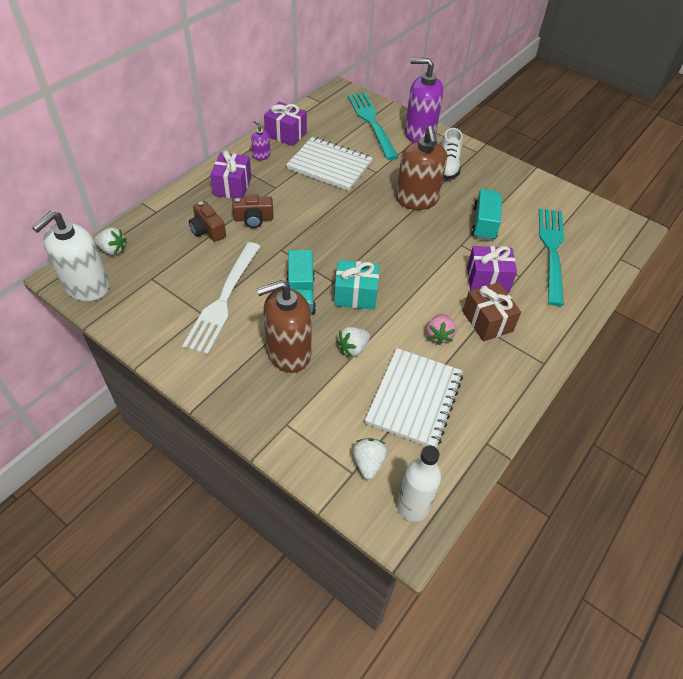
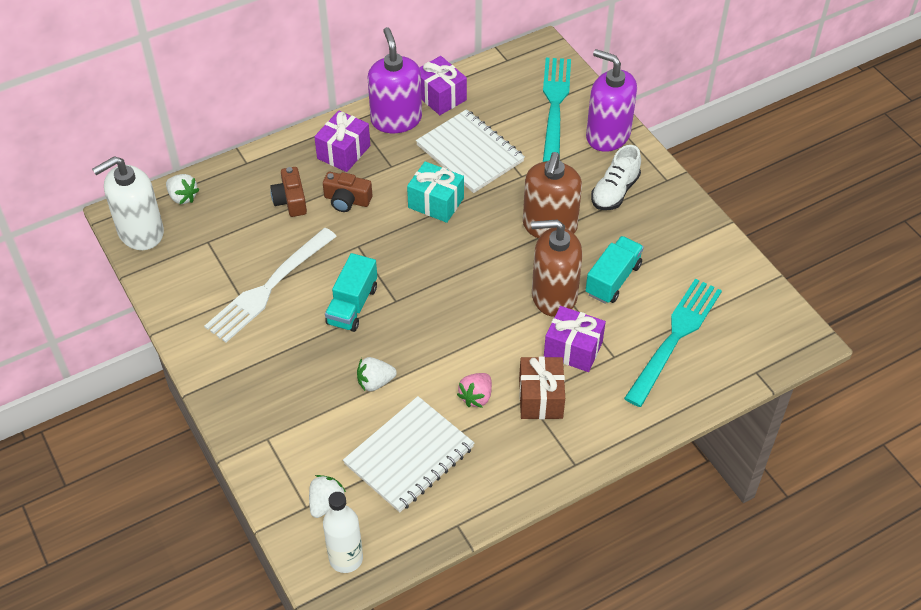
camera: 25 degrees right, 0 degrees up
(261, 156) = (396, 119): purple soap dispenser -> purple soap dispenser, size x2.24
(288, 353) = (306, 366): brown soap dispenser -> brown soap dispenser (554, 295)
(355, 295) = (411, 323): turquoise gift -> turquoise gift (436, 203)

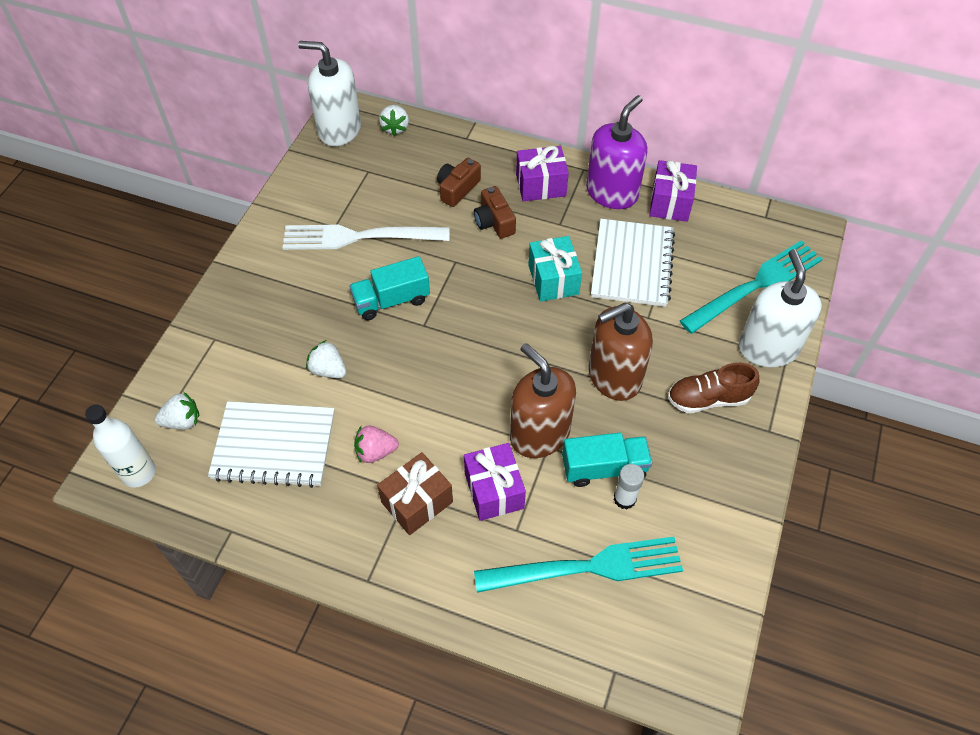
camera: 50 degrees right, 5 degrees up
(607, 135) = (768, 348): purple soap dispenser -> white soap dispenser
(615, 192) = (708, 399): white shoe -> brown shoe
(645, 285) = (624, 498): none -> white glue stick

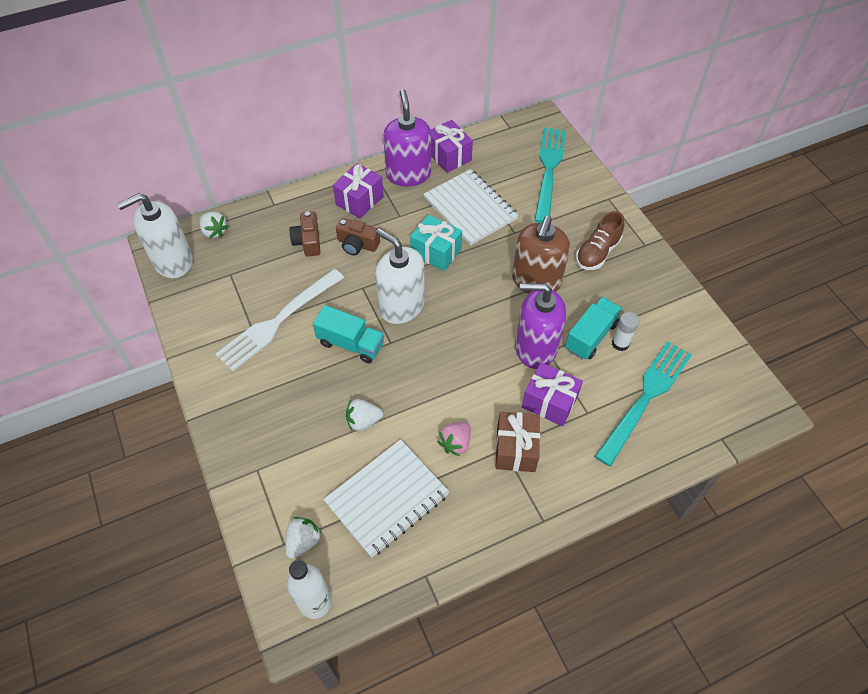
camera: 45 degrees left, 0 degrees up
(391, 300) = (351, 344): turquoise truck -> turquoise truck turned 90 degrees counterclockwise
(539, 434) = (535, 348): brown soap dispenser -> purple soap dispenser
(768, 348) = (594, 200): white soap dispenser -> white soap dispenser (401, 306)

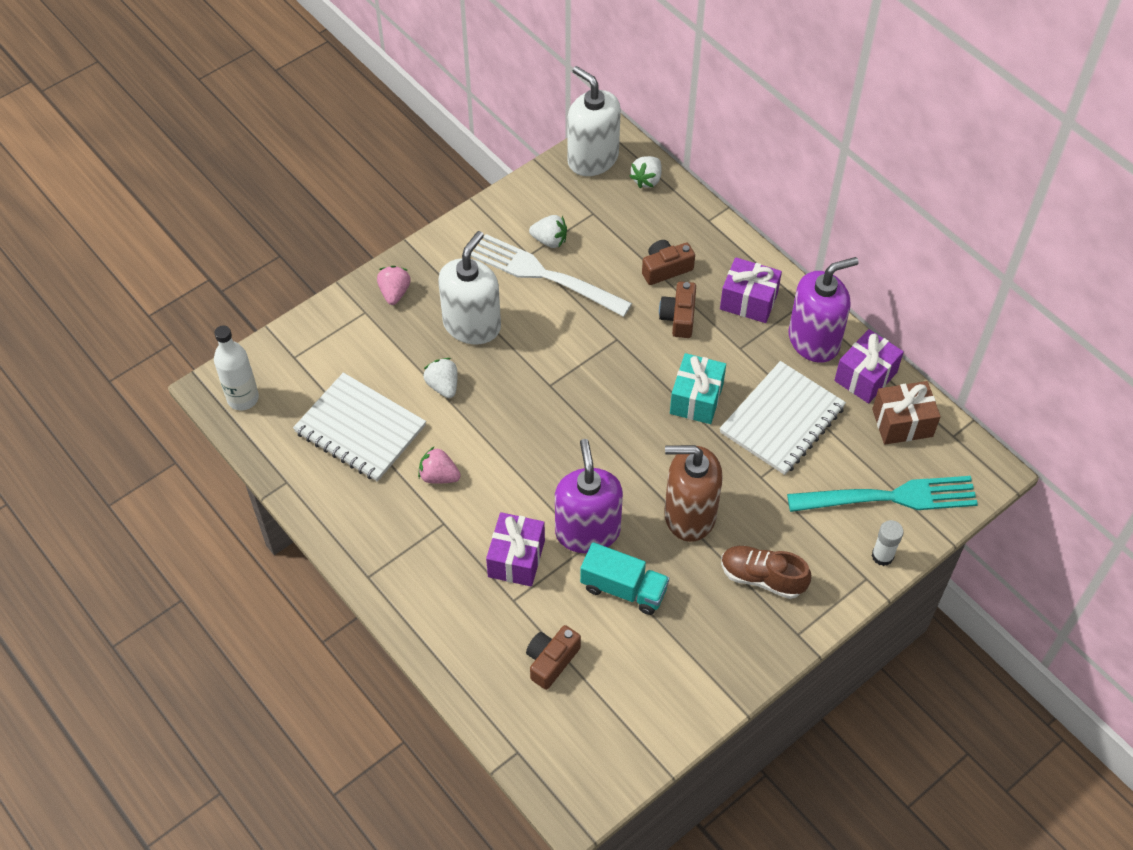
camera: 75 degrees right, 0 degrees up
(246, 440) = (394, 292): none -> pink strawberry
(303, 541) = (300, 372): white strawberry -> white strawberry (549, 240)
(351, 344) = (536, 349): turquoise truck -> none
(401, 306) = (604, 383): white soap dispenser -> white soap dispenser (472, 325)
(515, 449) = (446, 535): brown gift -> brown gift (902, 423)
(620, 343) = (623, 623): white glue stick -> white glue stick (882, 556)
(645, 398) = (551, 661): turquoise fork -> brown camera

